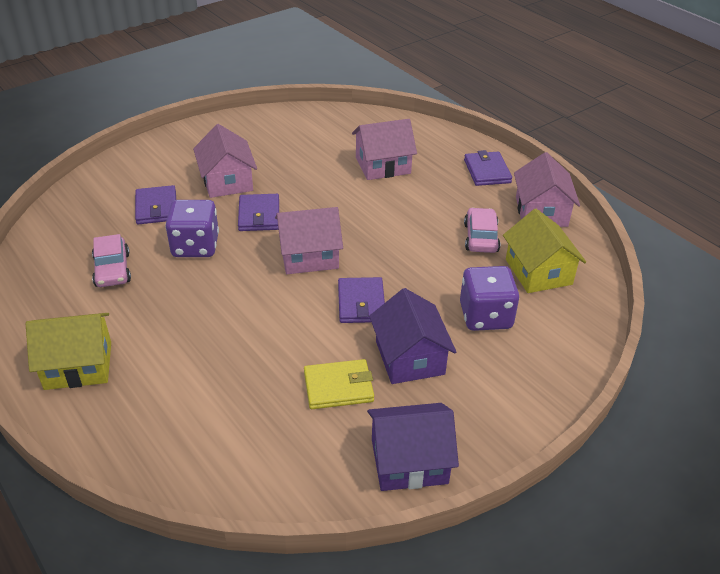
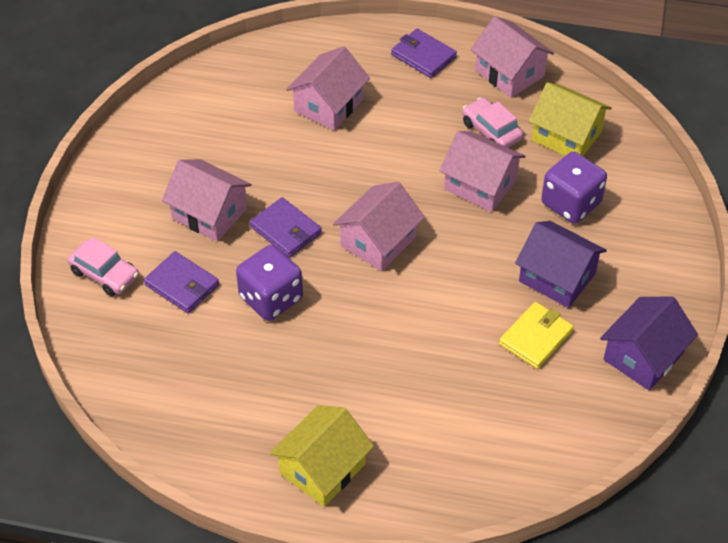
camera: 40 degrees left, 10 degrees up
(112, 270) = (229, 371): pink car -> pink car (104, 274)
(361, 303) = (470, 256): purple wallet -> none
(428, 264) = (480, 185): none -> pink house

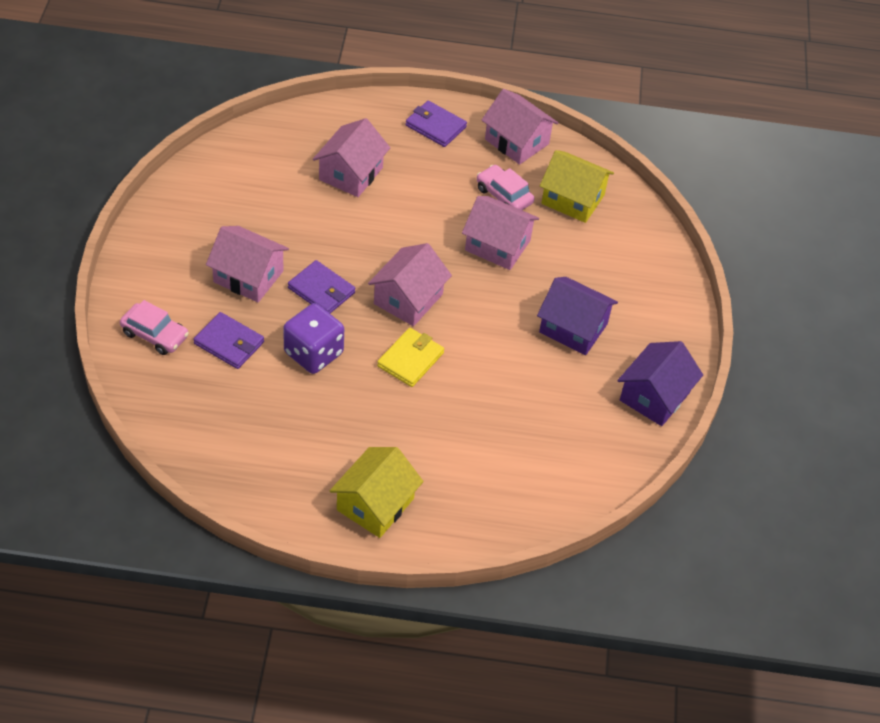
camera: 10 degrees left, 0 degrees up
(535, 337) = (558, 382): yellow wallet -> yellow wallet (410, 359)
(571, 203) = (581, 261): purple dice -> none

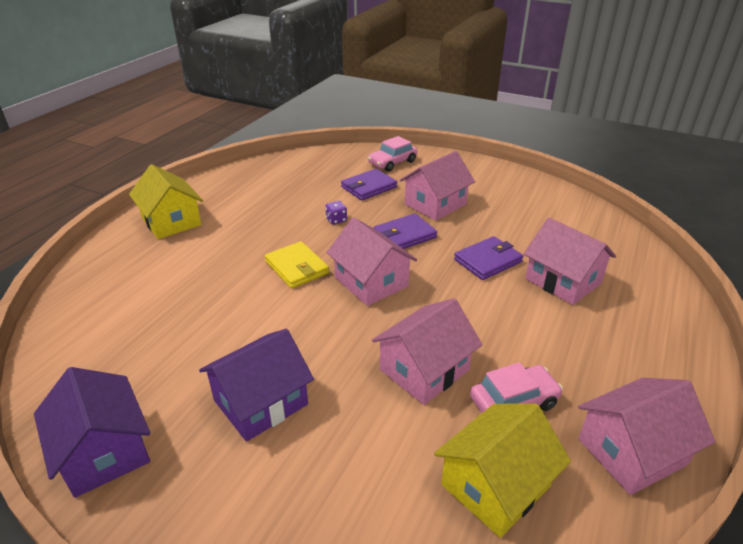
camera: 115 degrees right, 15 degrees down
(313, 353) = (336, 220): purple dice -> purple dice, size x0.42
(435, 126) = (655, 368): purple wallet -> purple wallet (487, 261)

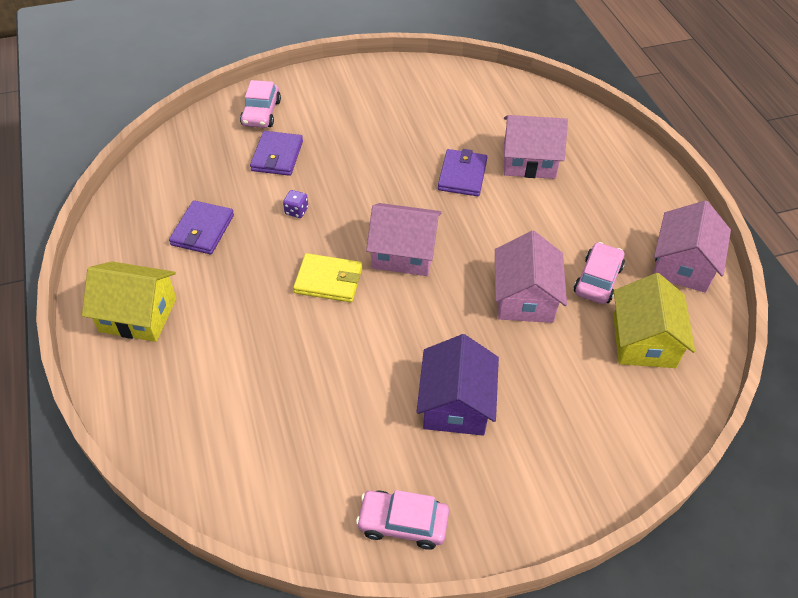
camera: 45 degrees left, 15 degrees up
(104, 451) = (403, 523): purple house -> pink car
(405, 235) = (373, 190): purple wallet -> purple wallet (203, 230)
(435, 204) = (358, 141): pink house -> none

